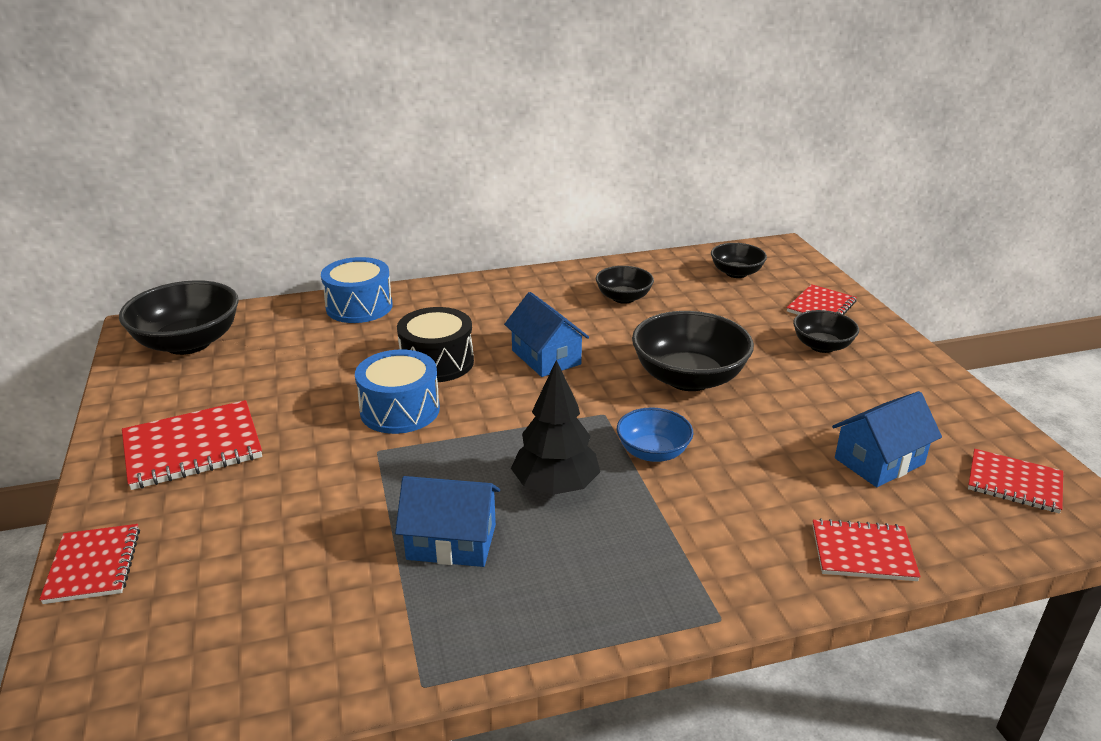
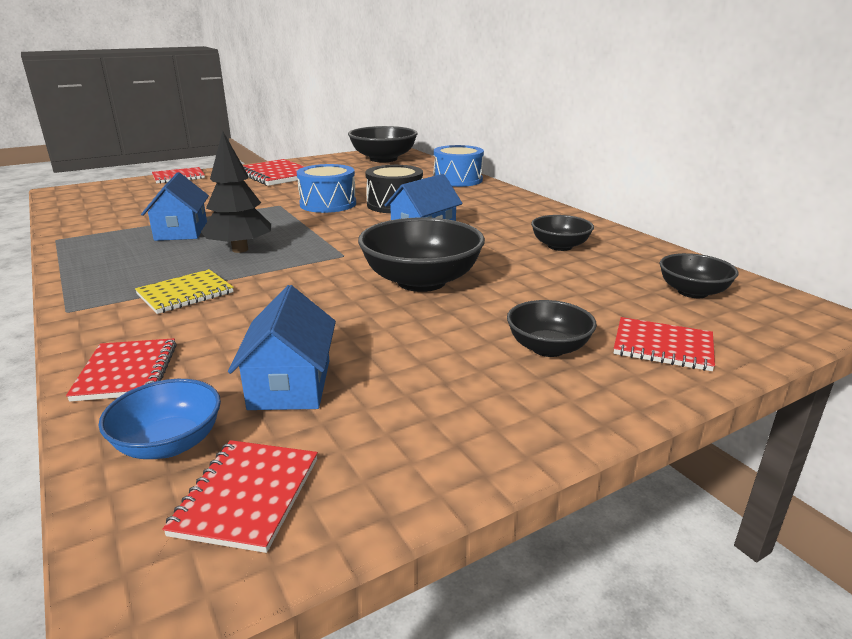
camera: 75 degrees right, 5 degrees down
(653, 452) = (290, 275): blue bowl -> blue bowl (169, 443)
(687, 526) = (185, 294): none -> yellow notebook
(879, 461) = (290, 384): blue house -> blue house turned 45 degrees clockwise

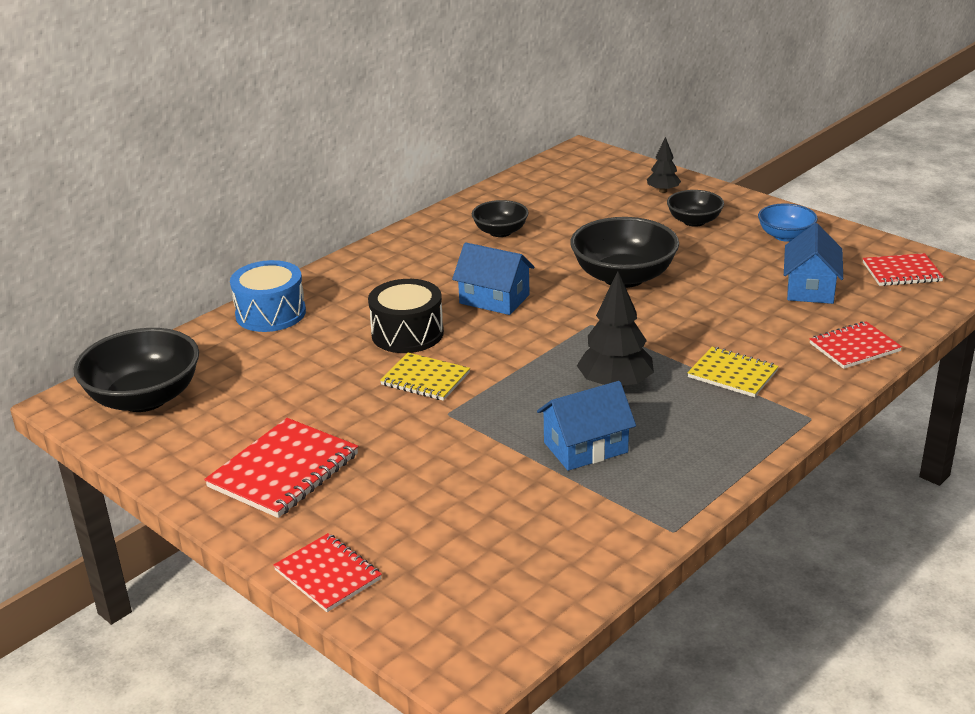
camera: 105 degrees left, 5 degrees up
(169, 443) = (894, 304): blue bowl -> blue bowl (785, 236)
(290, 384) = (810, 288): blue house -> blue house turned 60 degrees counterclockwise
(328, 204) = (425, 379): blue drum -> yellow notebook
(663, 346) = (663, 191): red notebook -> black tree
(692, 292) = (569, 183): black bowl -> none

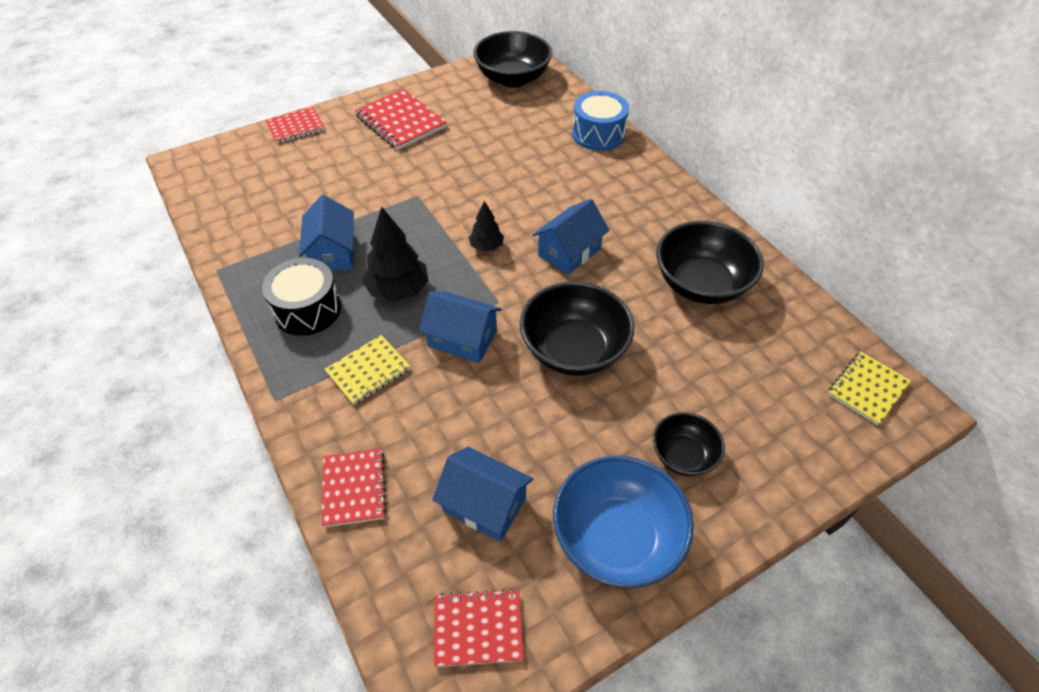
camera: 105 degrees right, 20 degrees up
(407, 334) = (536, 194): black drum -> black drum (307, 309)
(425, 379) = (467, 193): yellow notebook -> yellow notebook (867, 389)
(500, 232) = (701, 284): black bowl -> black bowl, size x1.76
(653, 333) = (462, 339): none -> blue house
(663, 191) = (776, 453): black tree -> black tree (486, 246)
(785, 236) = (617, 538): blue bowl -> blue bowl, size x1.76
(902, 272) = (478, 628): red notebook -> red notebook turned 75 degrees clockwise

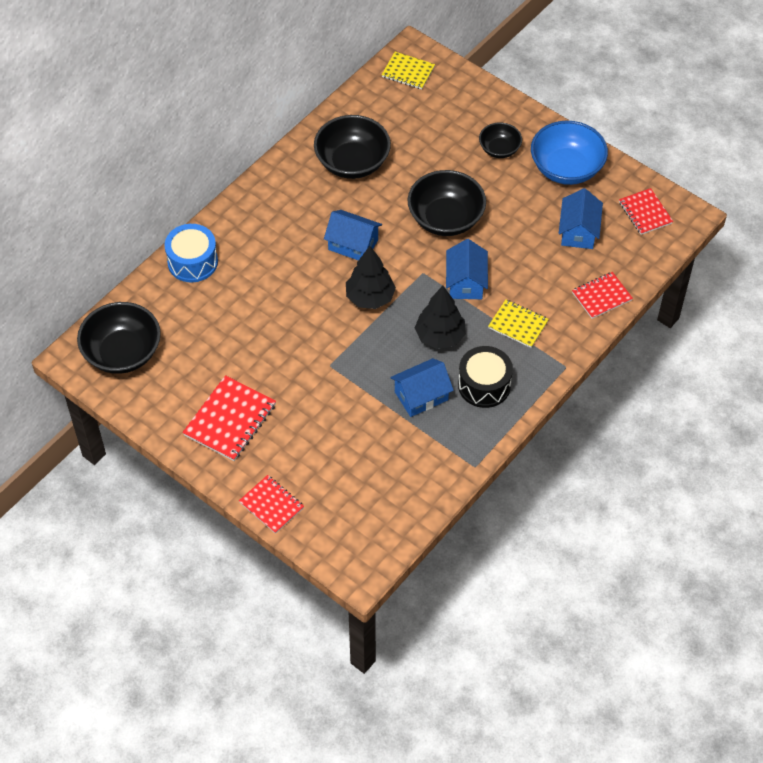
camera: 110 degrees left, 5 degrees up
(486, 246) = (370, 297): black tree -> black tree, size x1.74

